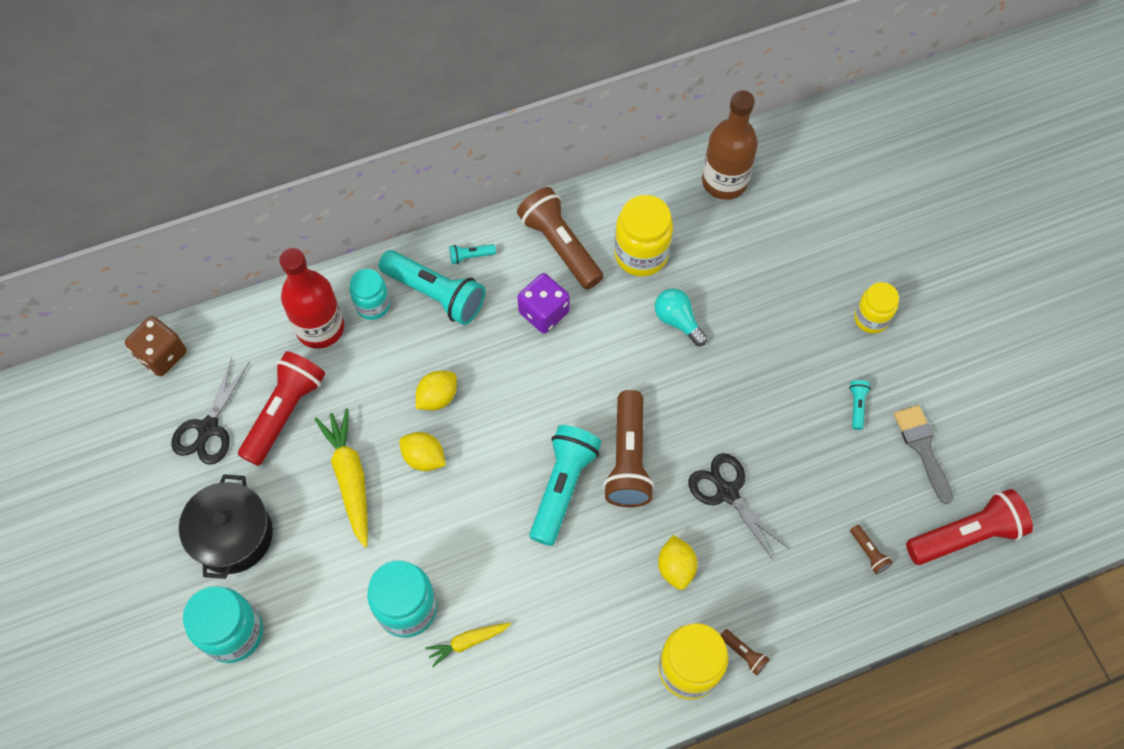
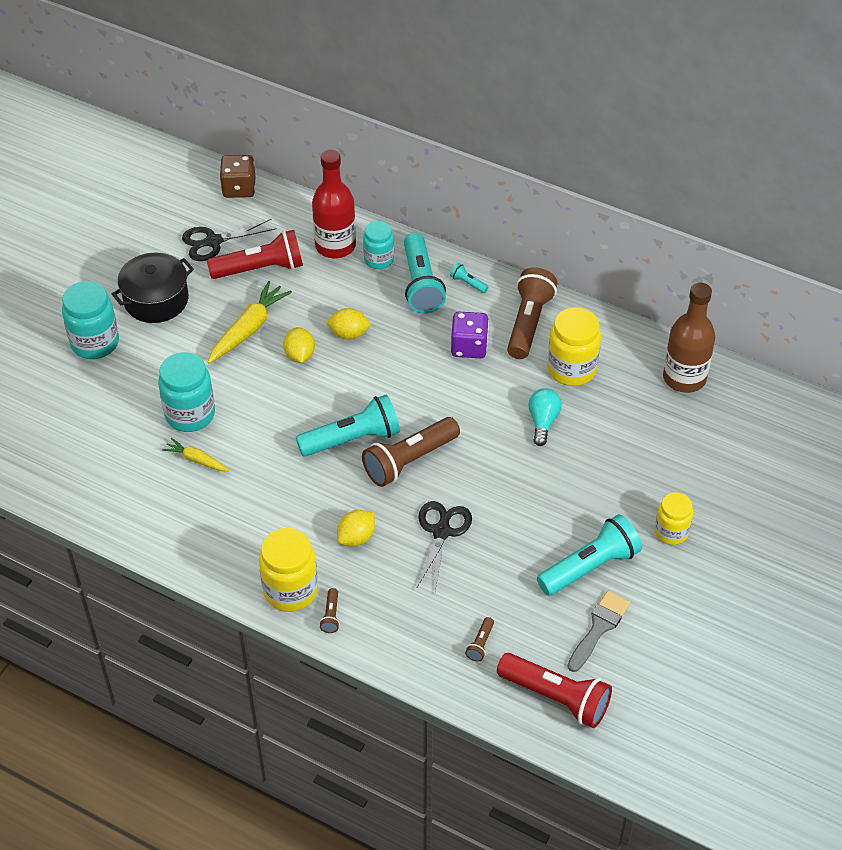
camera: 50 degrees right, 15 degrees down
(857, 406) = (590, 566): turquoise flashlight -> turquoise flashlight, size x2.34

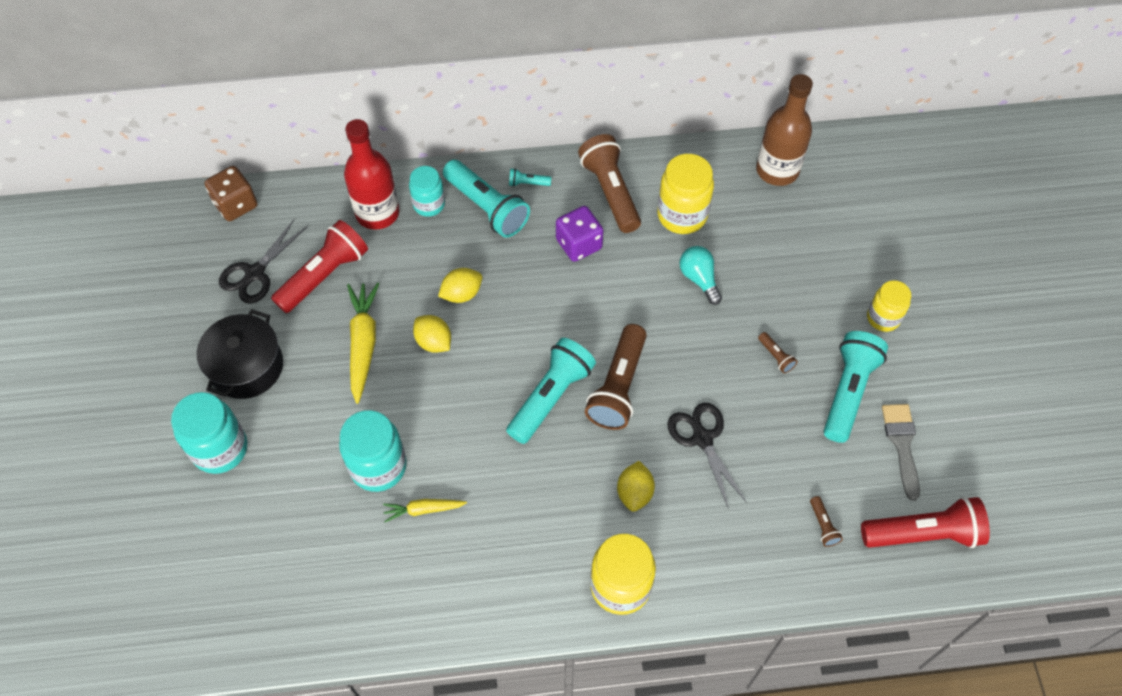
camera: 35 degrees left, 10 degrees up
(331, 616) = (676, 586): brown flashlight -> brown flashlight (776, 356)

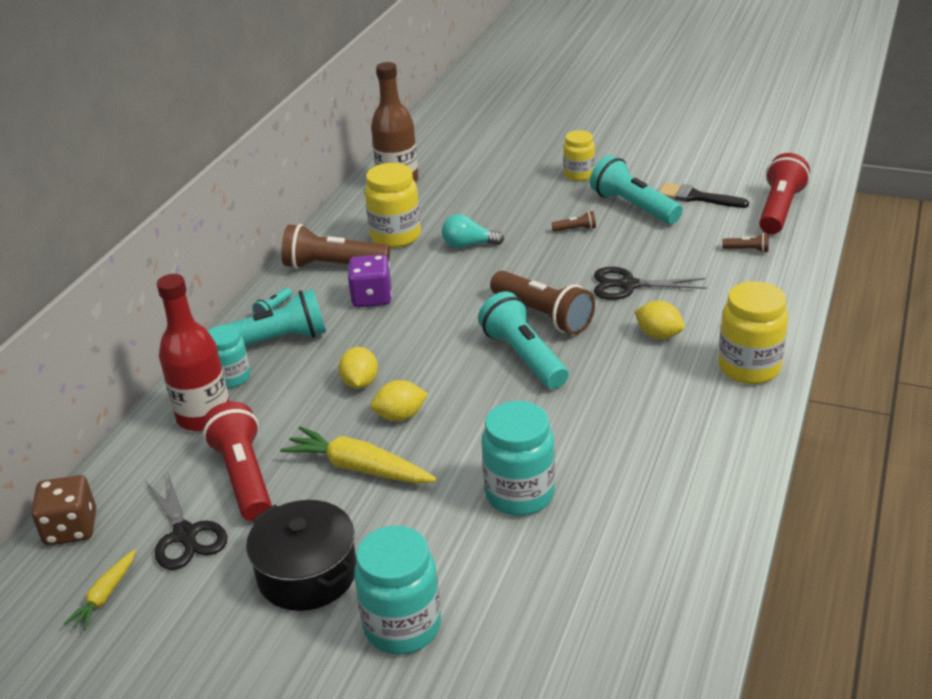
camera: 60 degrees left, 25 degrees down
(423, 510) = (593, 473): yellow carrot -> yellow carrot (105, 596)
(902, 444) = (696, 197): grey brush -> black brush

